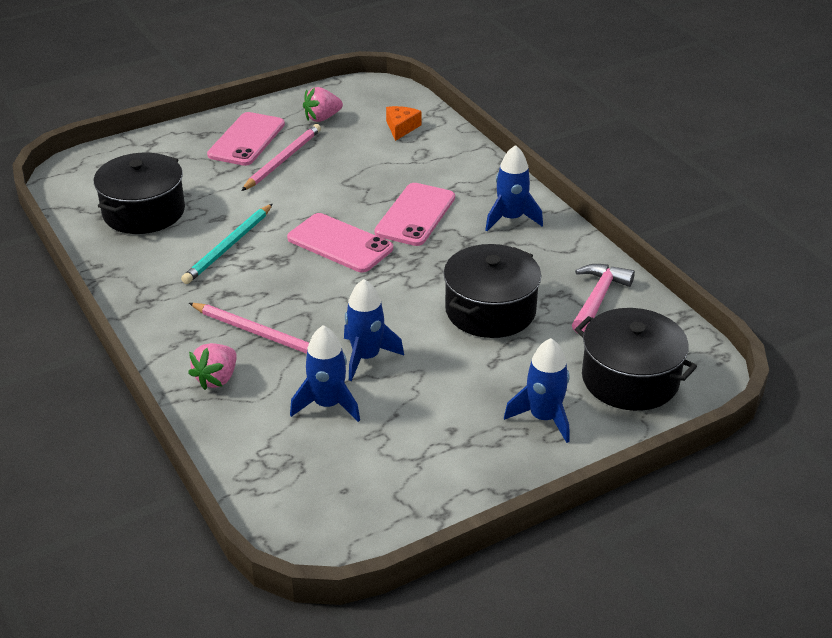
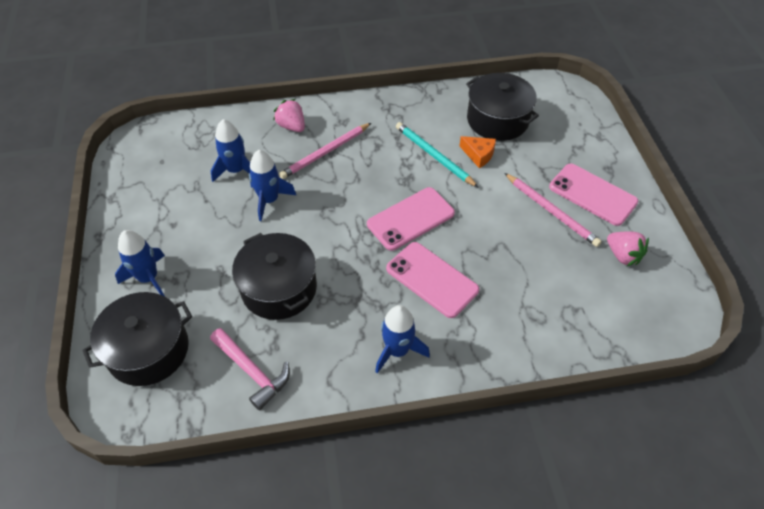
camera: 110 degrees right, 15 degrees up
(322, 118) = (623, 255): pink strawberry -> pink strawberry turned 150 degrees clockwise
(401, 128) = (590, 314): orange cheese -> orange cheese (478, 155)

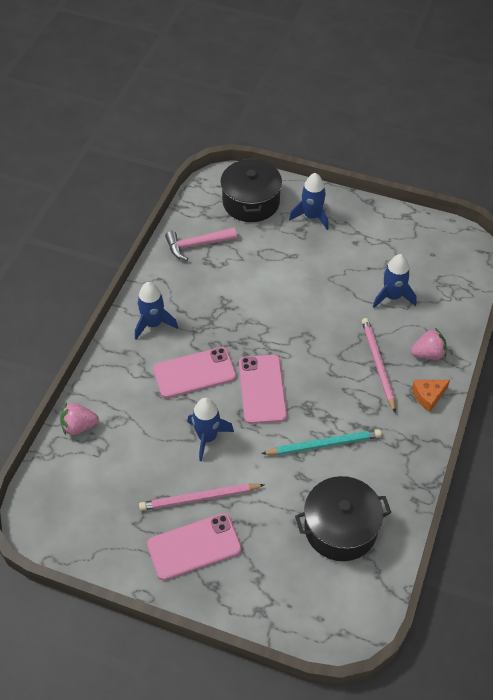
camera: 120 degrees right, 0 degrees up
(269, 200) = (344, 306): blue rocket -> blue rocket (207, 437)
(279, 288) = (252, 281): black pot -> none
(478, 155) = (303, 482): orange cheese -> orange cheese (428, 396)
(623, 255) = (118, 521): pink strawberry -> pink strawberry (79, 426)

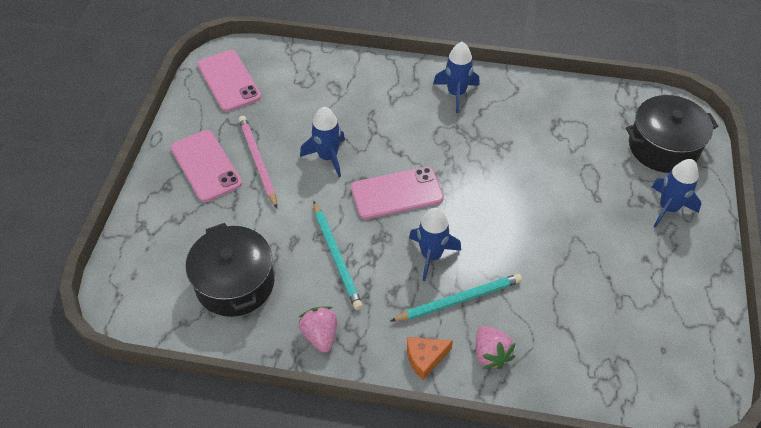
camera: 80 degrees right, 0 degrees up
(79, 426) = (323, 64): pink strawberry -> pink strawberry (320, 335)
(194, 373) = (404, 135): pink phone -> pink phone (229, 81)
(197, 245) = (576, 110): pink hammer -> none
(378, 364) = (459, 300): pink pencil -> turquoise pencil
(392, 296) = (570, 307): blue rocket -> blue rocket (431, 255)
(428, 396) = (425, 358): orange cheese -> orange cheese turned 75 degrees counterclockwise

